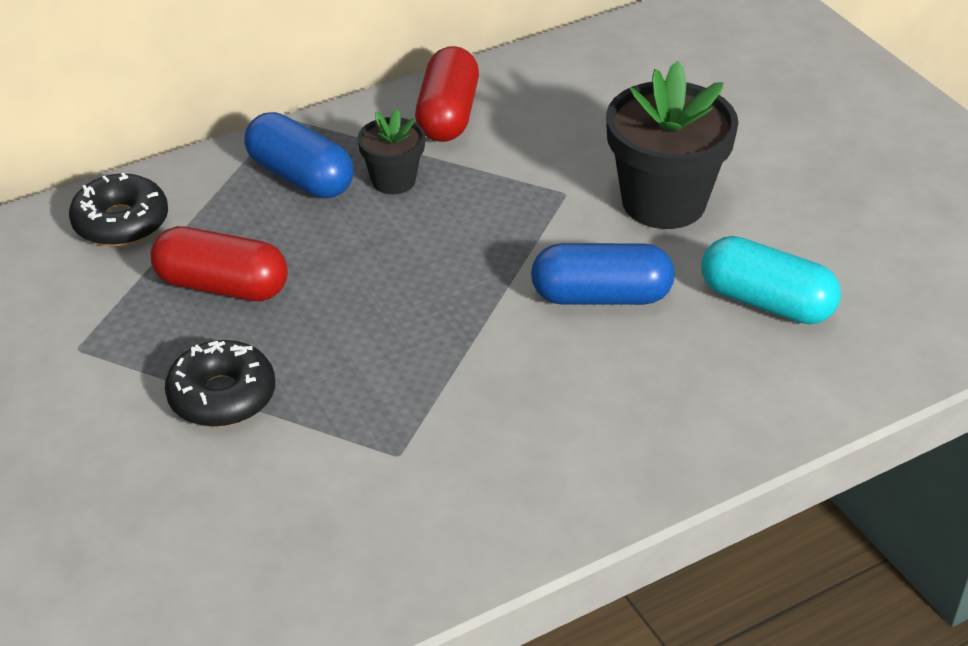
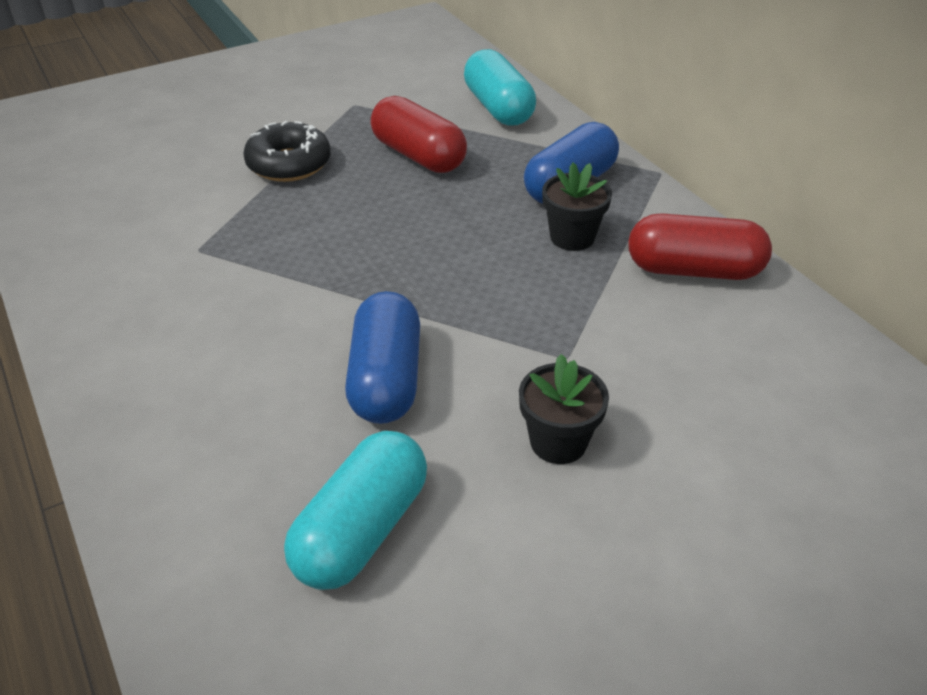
camera: 90 degrees right, 0 degrees up
(121, 222) = (498, 108): black donut -> turquoise capsule
(222, 286) = (418, 156): red capsule -> red capsule turned 60 degrees counterclockwise
(663, 202) = (558, 442): black flower pot -> black flower pot, size x0.53

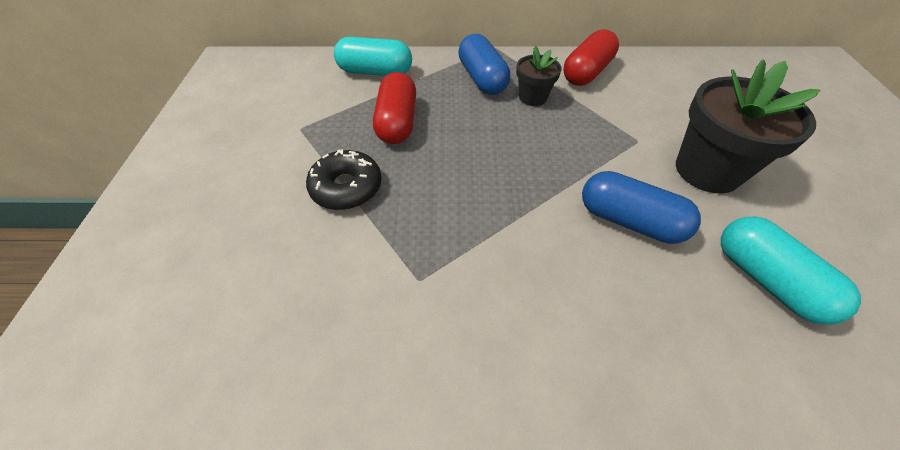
camera: 60 degrees left, 10 degrees up
(418, 156) = (397, 122): red capsule -> red capsule turned 75 degrees counterclockwise
(558, 442) = (707, 170): black flower pot -> black flower pot, size x1.87

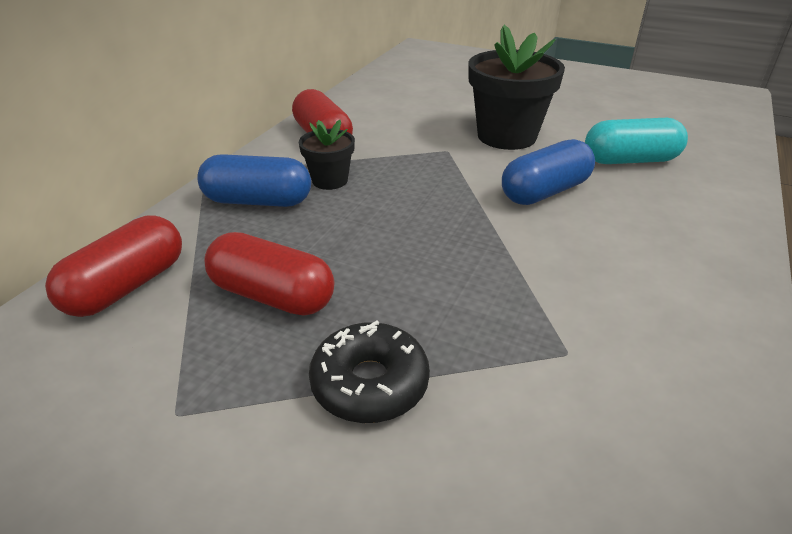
camera: 65 degrees left, 15 degrees down
(375, 72) = (127, 286): turquoise capsule -> red capsule

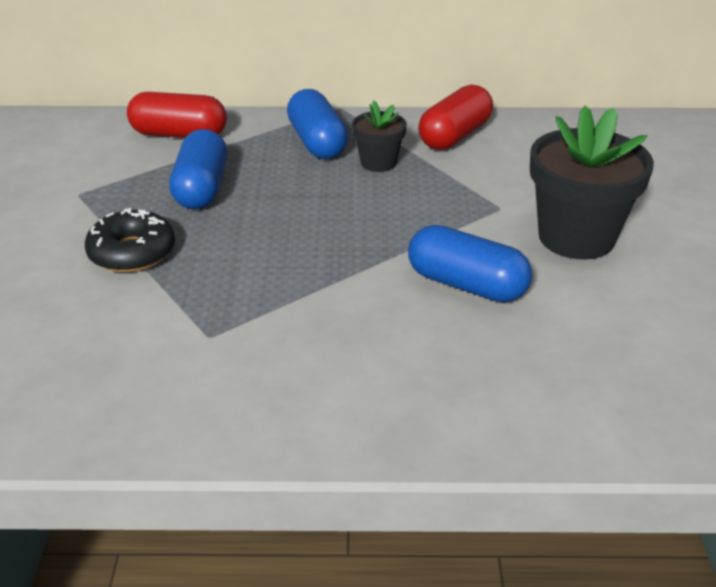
camera: 65 degrees right, 0 degrees up
(272, 295) = (201, 188): red capsule -> blue capsule
(630, 160) = (608, 337): turquoise capsule -> none

